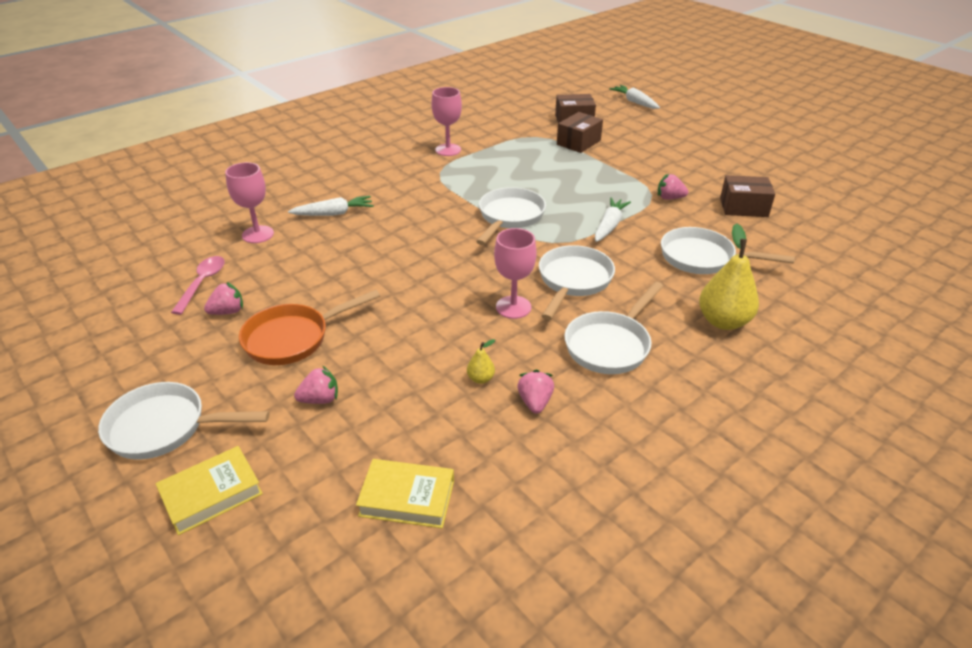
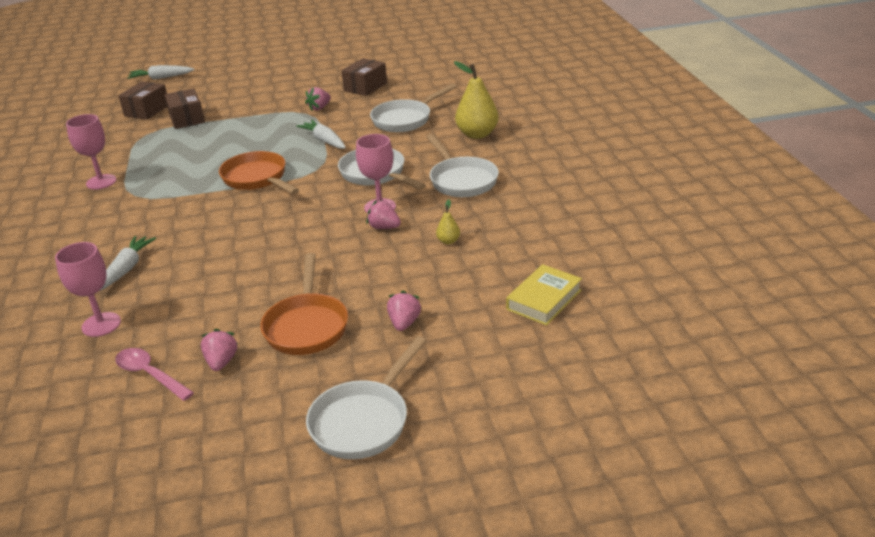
camera: 60 degrees left, 5 degrees down
(211, 494) = (471, 399): yellow book -> none
(509, 217) = (257, 179): white pan -> orange pan
(535, 402) = (492, 225): pink strawberry -> pink strawberry (384, 227)

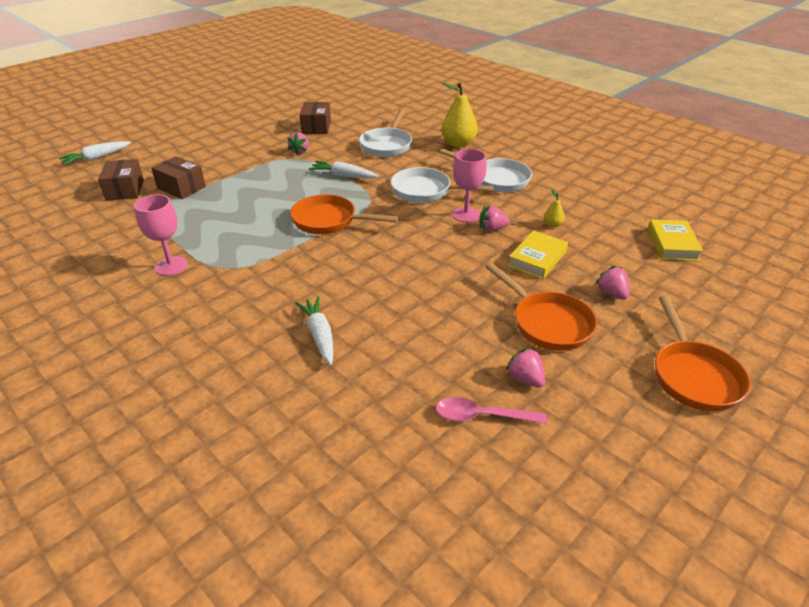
camera: 35 degrees left, 5 degrees up
(101, 324) = (370, 393): pink goblet -> none
(364, 421) = (693, 375): white pan -> orange pan
(383, 268) = (537, 259): none -> yellow book

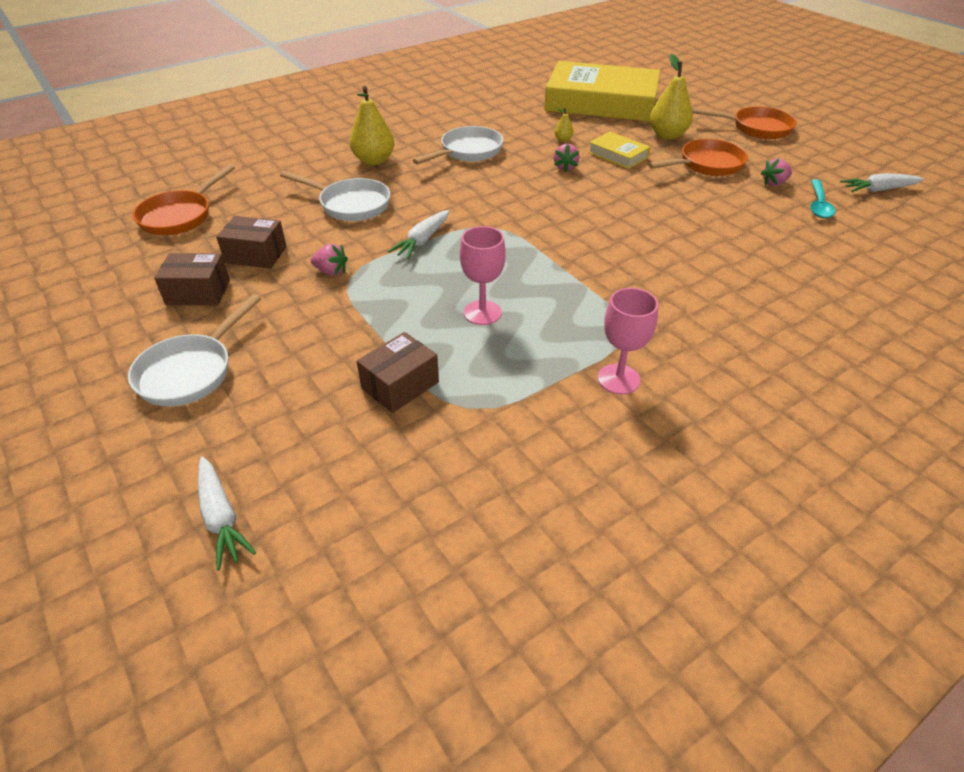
camera: 80 degrees left, 5 degrees up
(125, 190) = (382, 454): brown box -> brown box (198, 292)
(319, 335) = (739, 271): white carrot -> white carrot (879, 190)
(329, 221) = (531, 256): orange pan -> orange pan (180, 216)
(425, 191) = (480, 192): white pan -> white pan (191, 371)
(466, 215) = (536, 176): pink goblet -> pink goblet (482, 313)
(482, 416) = (818, 205): pink spoon -> turquoise spoon
(611, 293) = (667, 135): pink strawberry -> yellow pear
(672, 244) = (601, 102): yellow book -> yellow book, size x2.35

